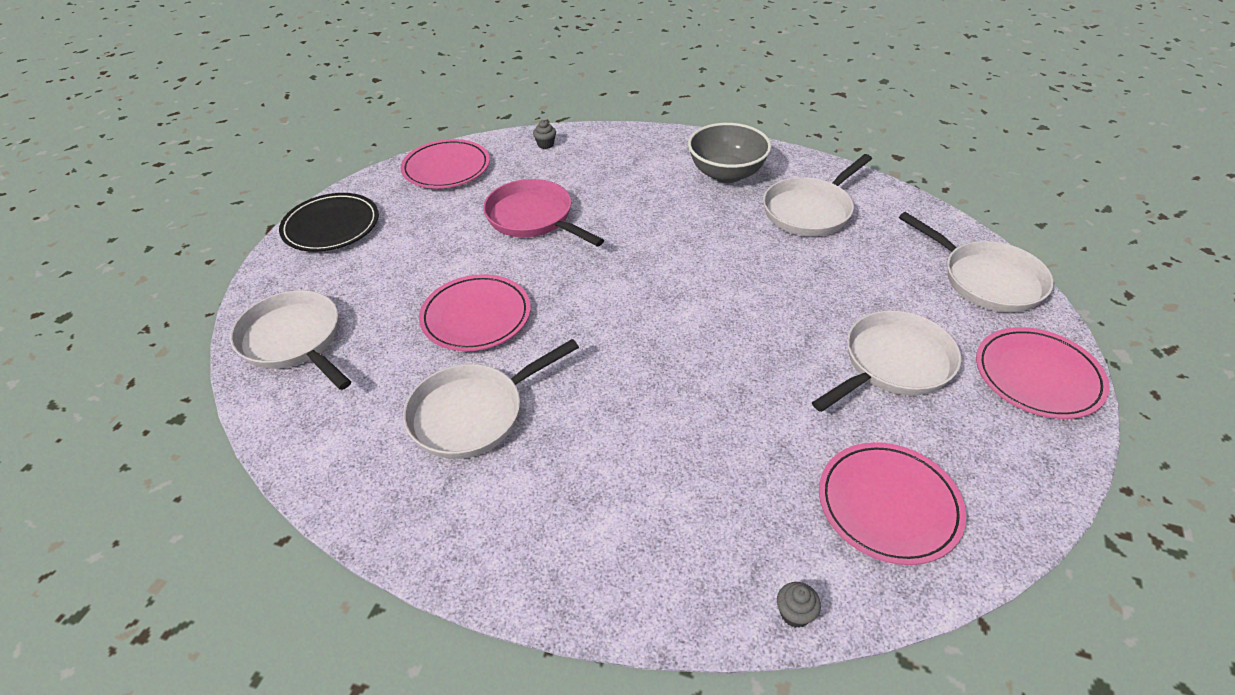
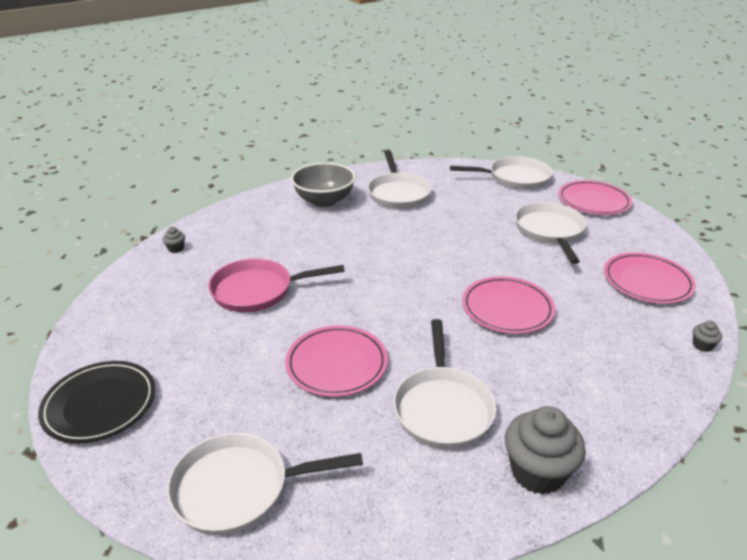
camera: 55 degrees left, 10 degrees down
(434, 523) = (537, 472): none -> grey cupcake
(446, 168) = (124, 306): pink plate -> pink plate (507, 308)

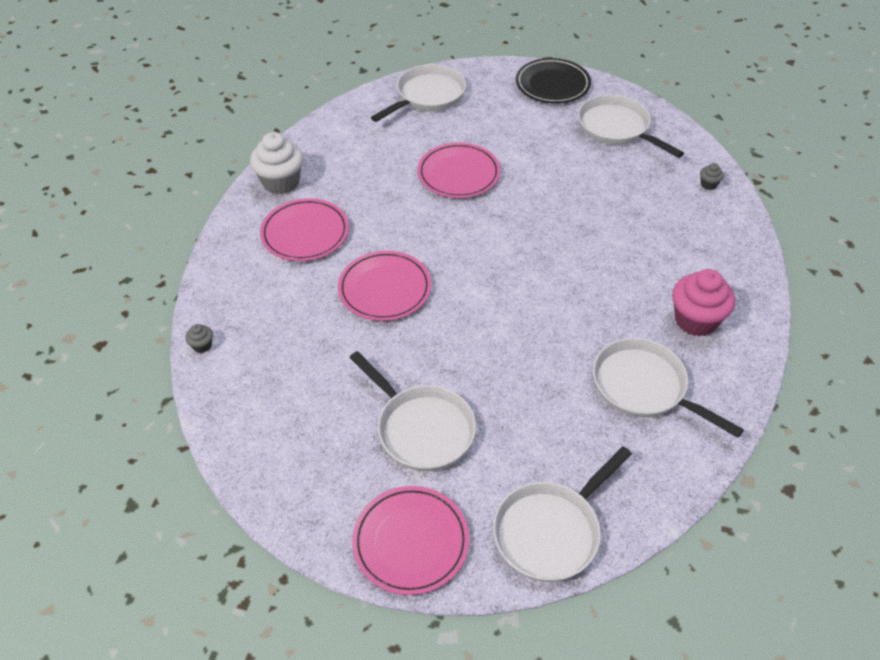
camera: 140 degrees right, 15 degrees up
(257, 291) = (587, 189): pink pan -> none
(324, 201) = (695, 320): grey bowl -> pink cupcake
(442, 407) = (364, 186): white pan -> white pan (616, 128)
(537, 472) = (281, 182): grey cupcake -> white cupcake
(647, 281) = (277, 405): pink plate -> pink plate (305, 233)

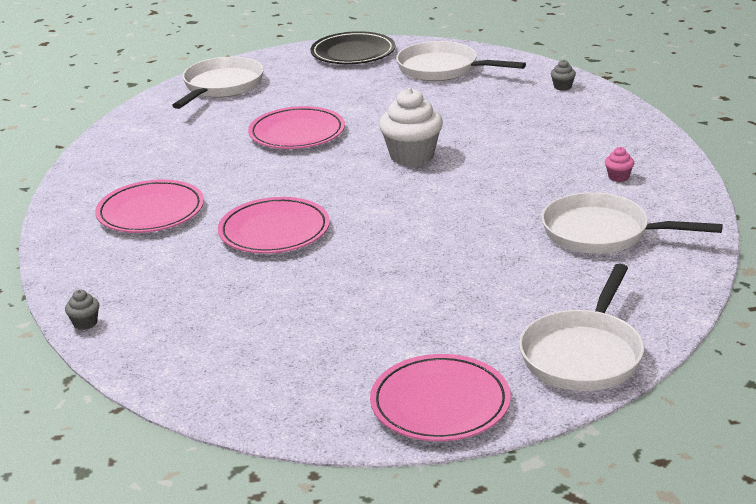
camera: 20 degrees left, 20 degrees down
(281, 182) = (94, 181): white cupcake -> white cupcake (412, 156)
(421, 429) = (391, 320): white pan -> none
(695, 320) = (618, 177): pink cupcake -> pink cupcake, size x0.44

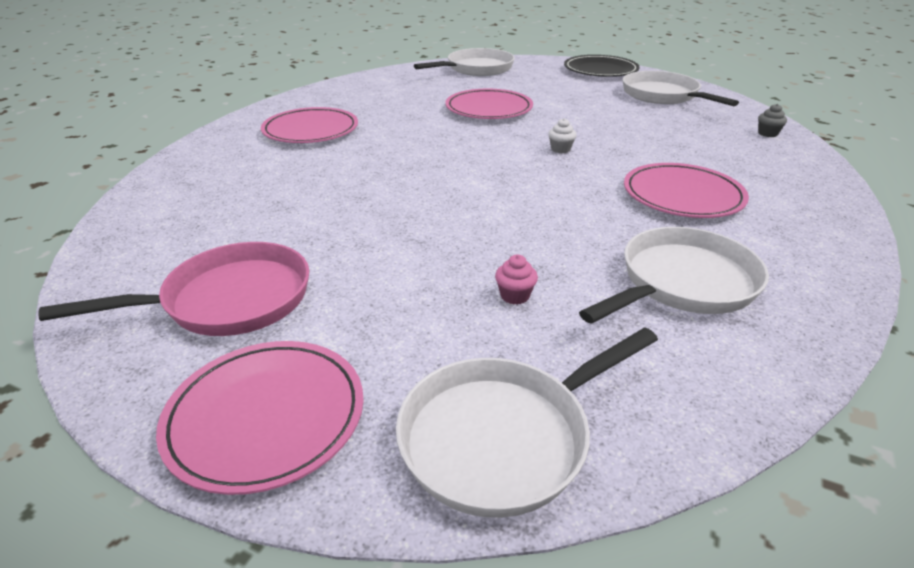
camera: 30 degrees right, 5 degrees up
(85, 323) = (141, 192): grey cupcake -> none
(274, 231) = (372, 171): pink plate -> pink plate (682, 195)
(312, 361) = (229, 300): none -> pink pan
(412, 156) = (560, 149): white cupcake -> white cupcake, size x0.44
(602, 233) = (682, 283): white pan -> white pan turned 90 degrees clockwise
(618, 177) = (758, 229): pink cupcake -> pink cupcake (515, 296)

